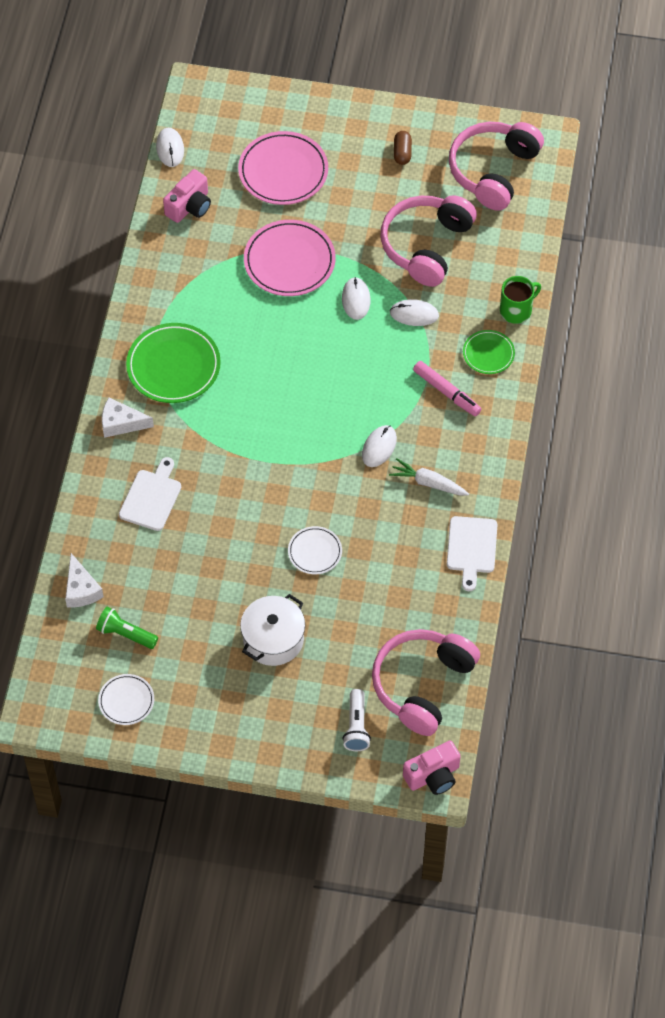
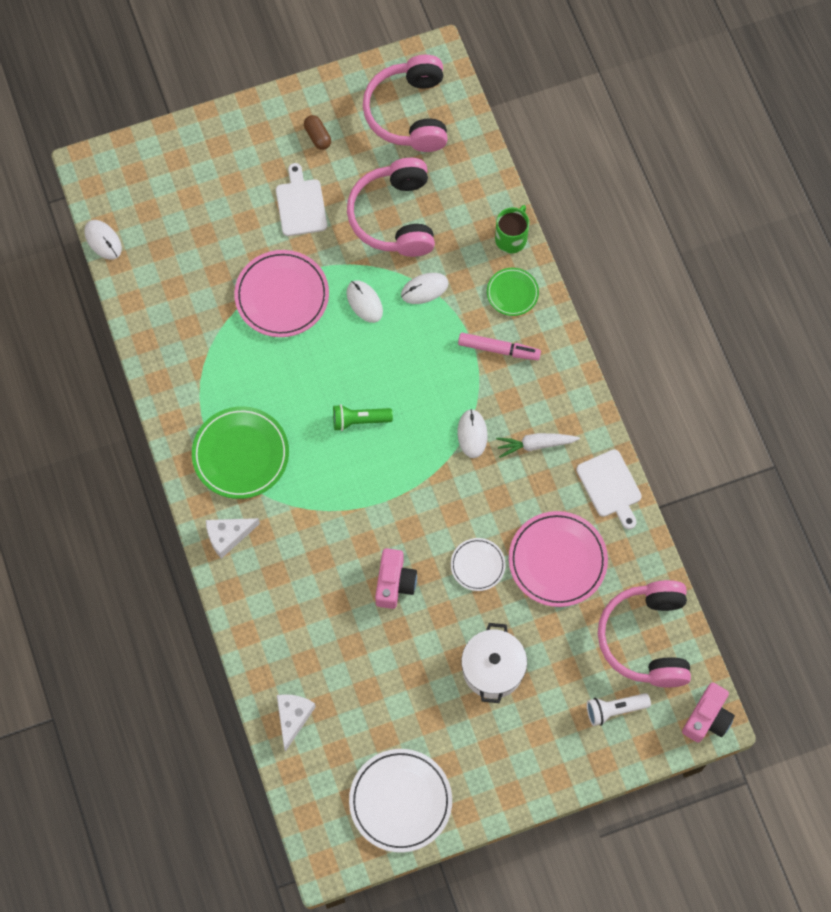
camera: 30 degrees left, 10 degrees up
(81, 589) = (293, 717): white cheese -> white cheese turned 120 degrees counterclockwise
(125, 634) = (360, 737): green flashlight -> green flashlight (359, 420)
(126, 701) = (400, 801): white plate -> white plate, size x1.80
(151, 497) = (301, 593): white cutting board -> white cutting board (301, 204)
(189, 206) = (157, 289): pink camera -> pink camera (394, 583)
(283, 171) = (221, 210): pink plate -> pink plate (557, 560)
(356, 726) = (615, 710): white flashlight -> white flashlight turned 105 degrees clockwise

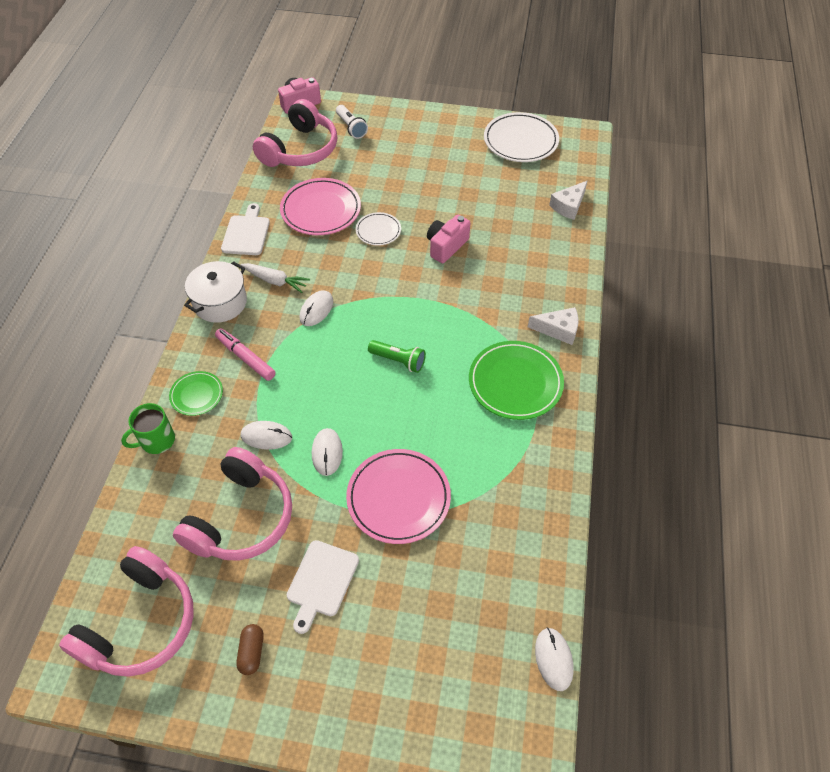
camera: 150 degrees left, 15 degrees down
(492, 669) = (412, 175): white pot -> white pot (220, 302)
(615, 710) = (351, 127): white flashlight -> white flashlight turned 45 degrees clockwise

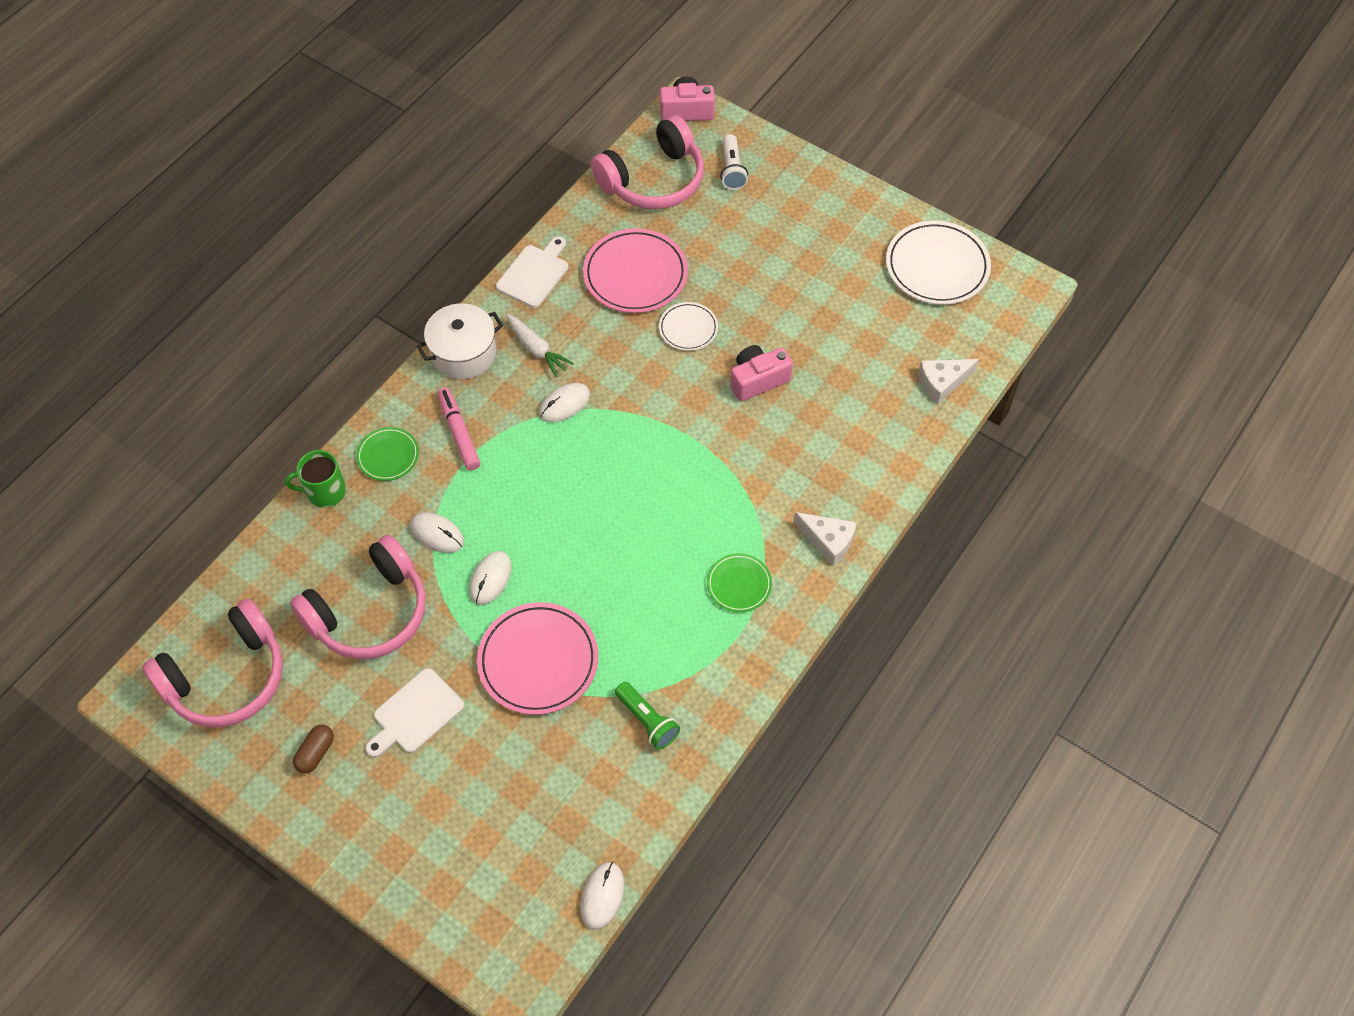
camera: 25 degrees right, 5 degrees up
(398, 361) = (622, 504): green flashlight -> green flashlight (647, 720)
(515, 382) = (739, 584): green plate -> green plate, size x0.55

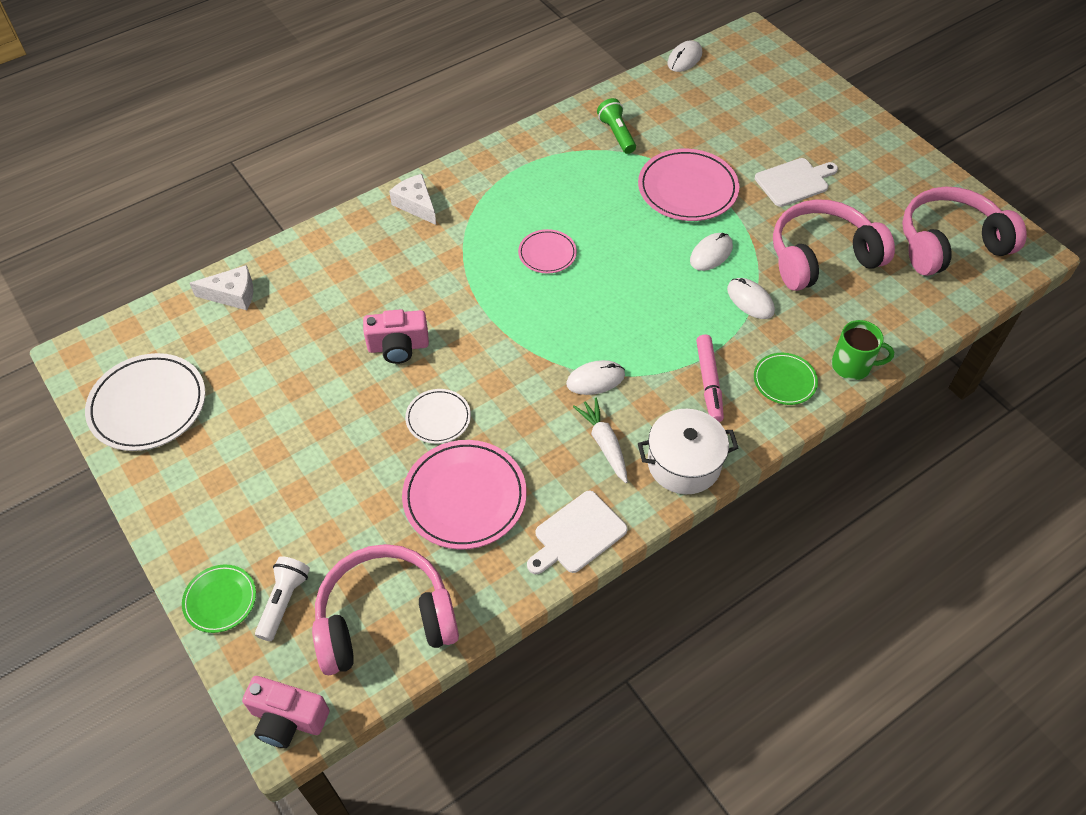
camera: 160 degrees left, 5 degrees down
(315, 753) = (877, 178): brown capsule -> none
(662, 524) = (547, 254): none -> pink plate
(739, 584) = (505, 195): green plate -> green plate (220, 600)

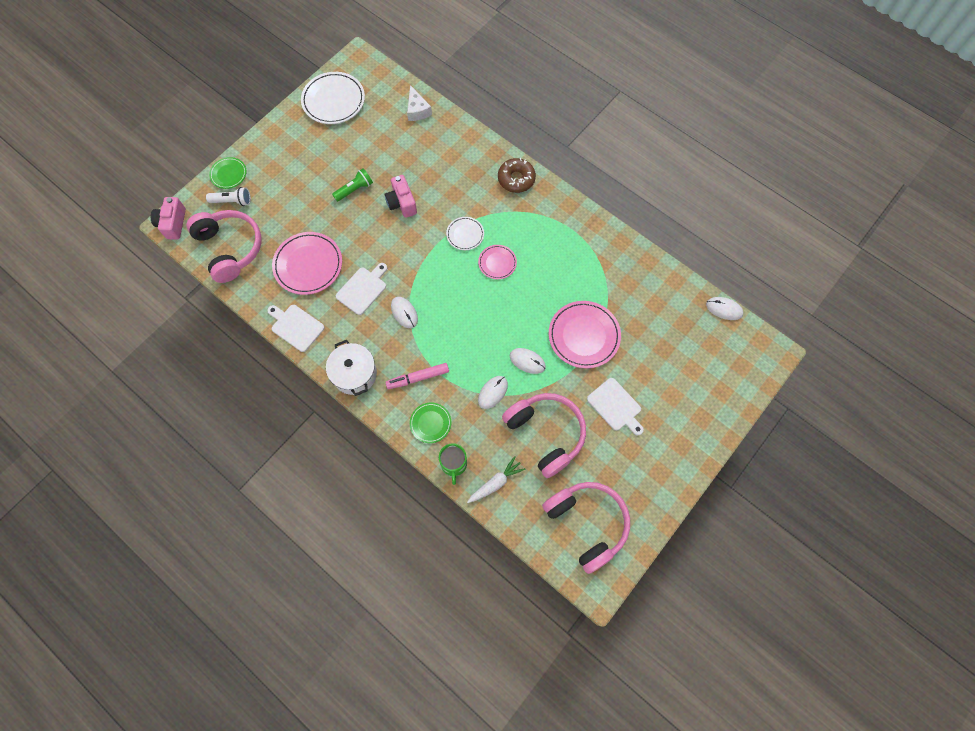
camera: 75 degrees right, 15 degrees up
(416, 204) = (516, 179): white cheese -> brown donut
(438, 418) = (357, 237): white plate -> white plate (465, 234)
(537, 426) = (363, 289): none -> white cutting board
(604, 444) = (359, 327): white carrot -> white carrot (495, 483)
(616, 134) = (623, 280): green flashlight -> green flashlight (354, 189)

